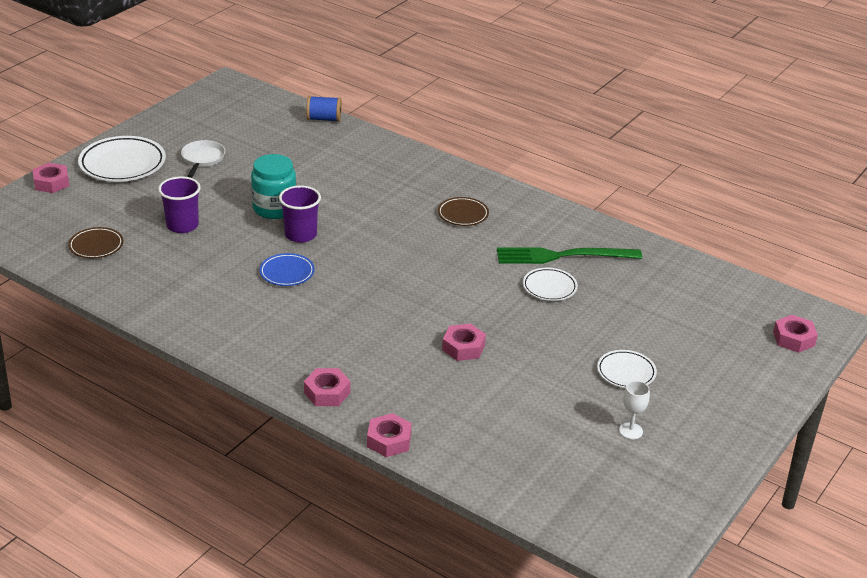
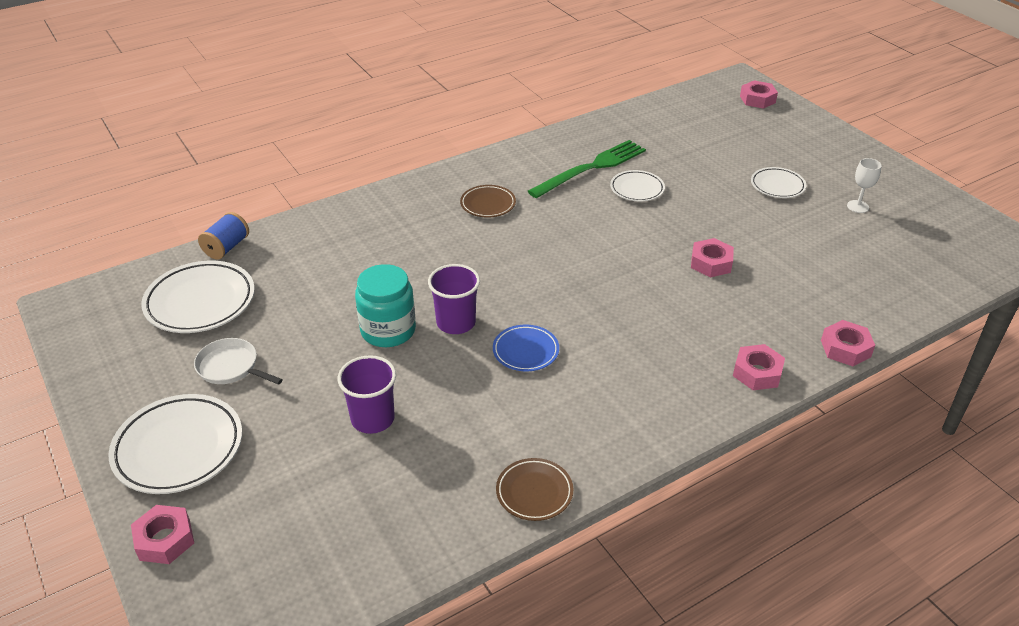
camera: 65 degrees left, 5 degrees up
(96, 246) = (366, 517): brown plate -> brown plate (534, 492)
(259, 128) = (200, 302): none -> white plate
(563, 256) = (591, 168): green fork -> green fork turned 150 degrees counterclockwise

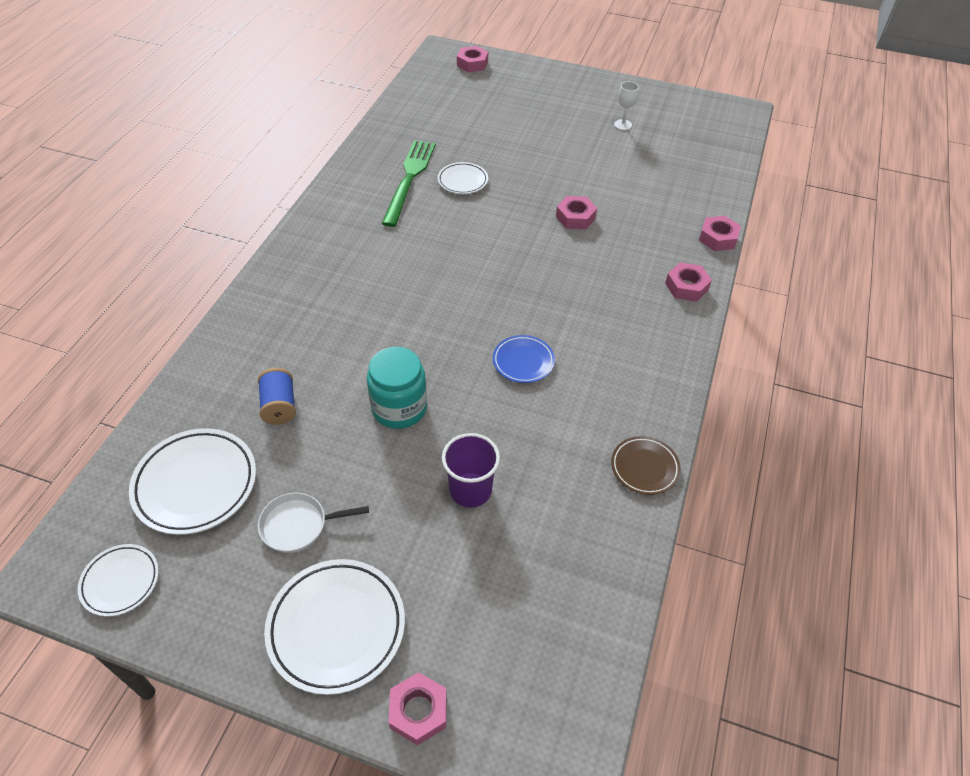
camera: 40 degrees left, 10 degrees up
(227, 247) = (160, 417): blue spool -> blue spool (279, 406)
(456, 323) = (446, 369): purple cup -> none
(488, 204) = (360, 251): brown plate -> none
(777, 186) = (557, 132): white plate -> white plate (120, 582)

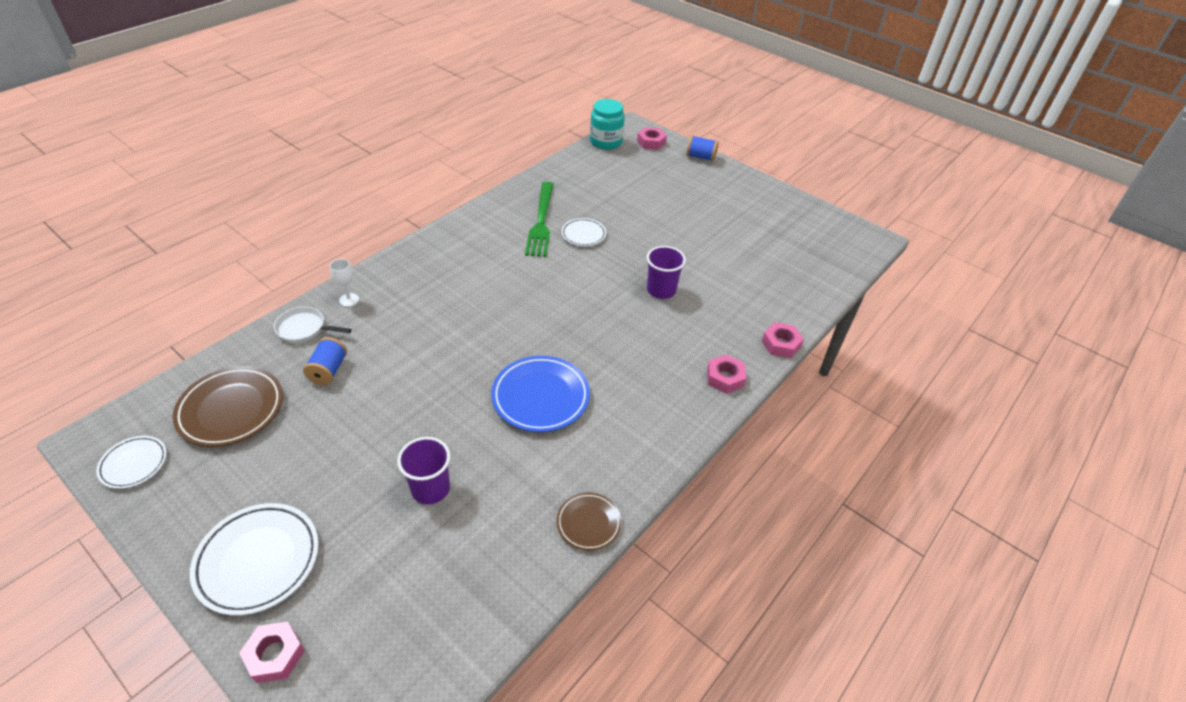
camera: 20 degrees right, 5 degrees down
(196, 484) = (231, 410): white plate -> brown plate
(299, 525) = (283, 468): white pan -> white pan (304, 329)
(399, 408) = (417, 402): turquoise jar -> turquoise jar (606, 142)
(409, 179) = (541, 221): green fork -> green fork turned 150 degrees clockwise
(523, 361) = (540, 397): blue plate -> blue plate, size x1.73
(532, 68) = (700, 157): none -> blue spool
(575, 217) = (661, 290): pink nut -> purple cup
(623, 125) = (752, 223): white goblet -> white goblet (349, 300)

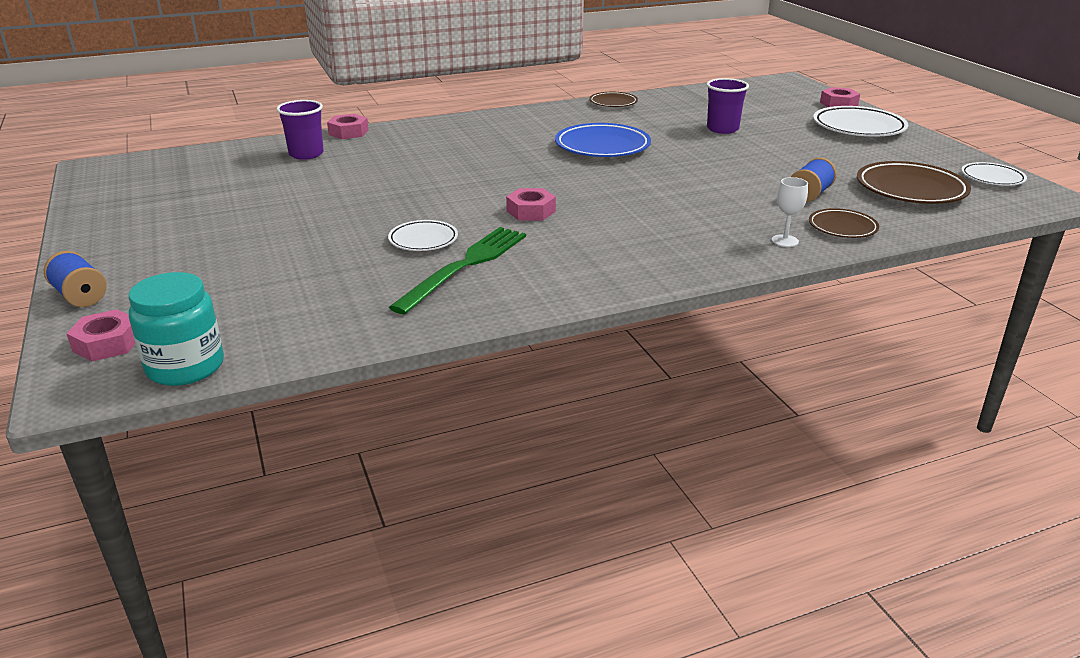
camera: 150 degrees left, 15 degrees down
(304, 329) = (842, 227): white pan -> brown plate
(661, 290) = (401, 179): purple cup -> purple cup (306, 154)
(725, 378) = (429, 128): pink nut -> pink nut (531, 211)

